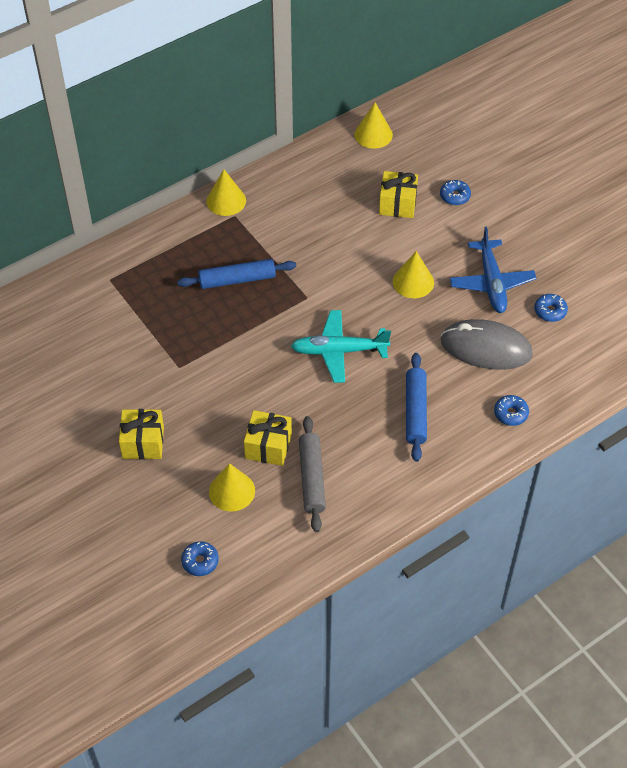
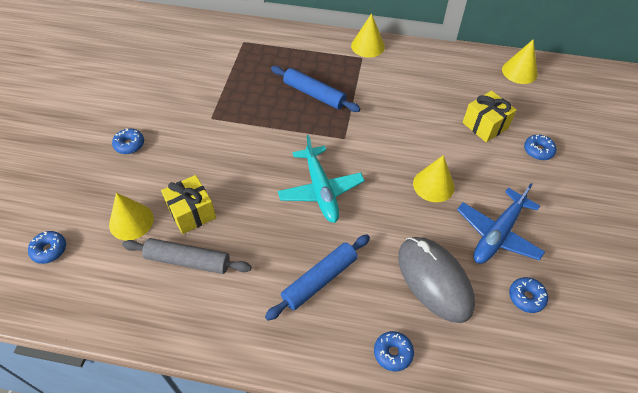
camera: 45 degrees right, 0 degrees up
(143, 443) = (129, 145): yellow gift -> blue donut
(312, 478) = (188, 261): grey rolling pin -> grey rolling pin turned 60 degrees clockwise
(339, 351) = (320, 189): turquoise plane -> turquoise plane turned 150 degrees counterclockwise

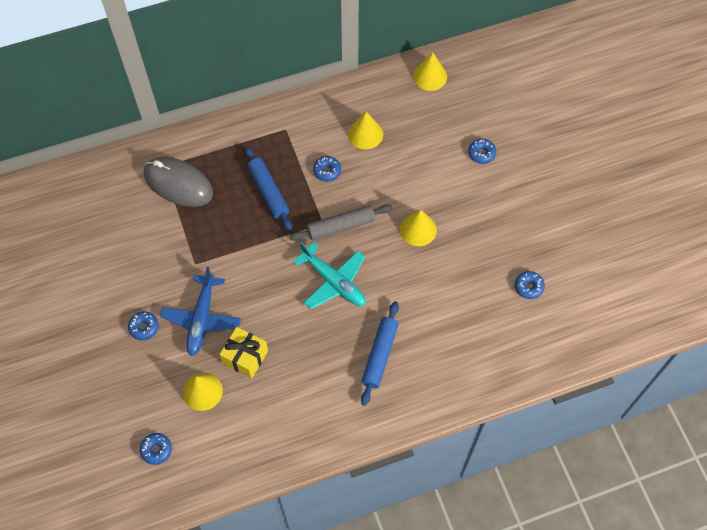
camera: 30 degrees left, 10 degrees up
(188, 261) = (272, 396): grey rolling pin -> grey rolling pin (341, 226)
(314, 94) = (268, 192): blue rolling pin -> blue rolling pin turned 60 degrees clockwise
(368, 46) = (283, 113): yellow cone -> yellow cone (365, 134)
(393, 353) = (461, 378): blue donut -> blue donut (327, 171)
(434, 280) = (460, 309): grey mouse -> grey mouse (178, 184)
(485, 125) = (429, 150): yellow gift -> none
(498, 233) = (486, 246): blue plane -> blue plane (202, 318)

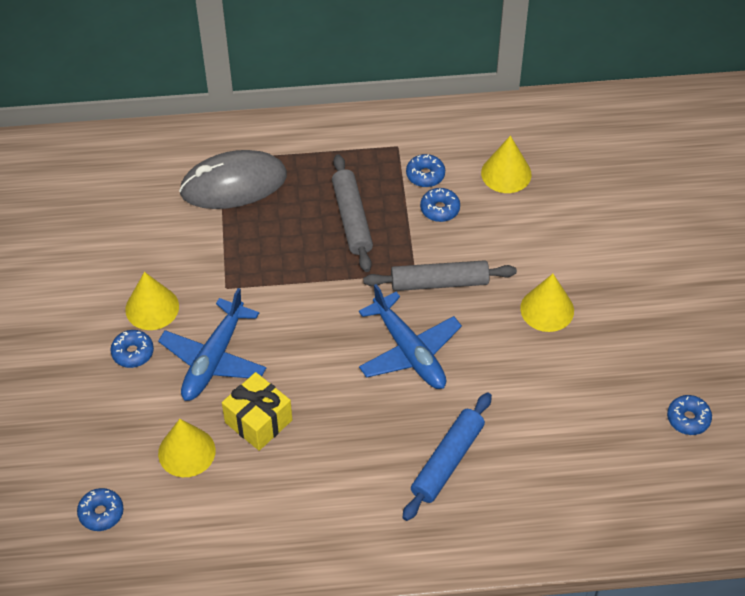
camera: 15 degrees right, 10 degrees down
(178, 184) = (233, 184): grey mouse -> grey mouse turned 60 degrees counterclockwise
(268, 192) = (352, 219): blue rolling pin -> grey rolling pin
(333, 281) = (409, 351): turquoise plane -> blue plane
(430, 76) = (616, 119): yellow cone -> yellow cone (152, 308)
(481, 153) = (664, 230): blue donut -> blue donut (425, 175)

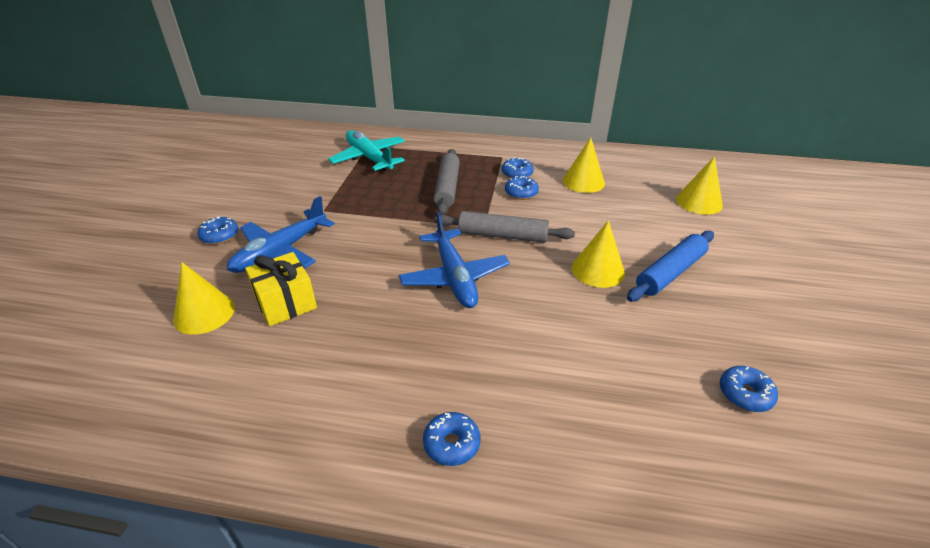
camera: 15 degrees right, 15 degrees down
(101, 513) = (85, 347): blue donut -> blue donut (451, 444)
(152, 308) = (258, 212): yellow cone -> yellow cone (699, 202)
(233, 184) = (369, 158): grey mouse -> turquoise plane
(447, 461) = (452, 377): blue rolling pin -> blue rolling pin (670, 273)

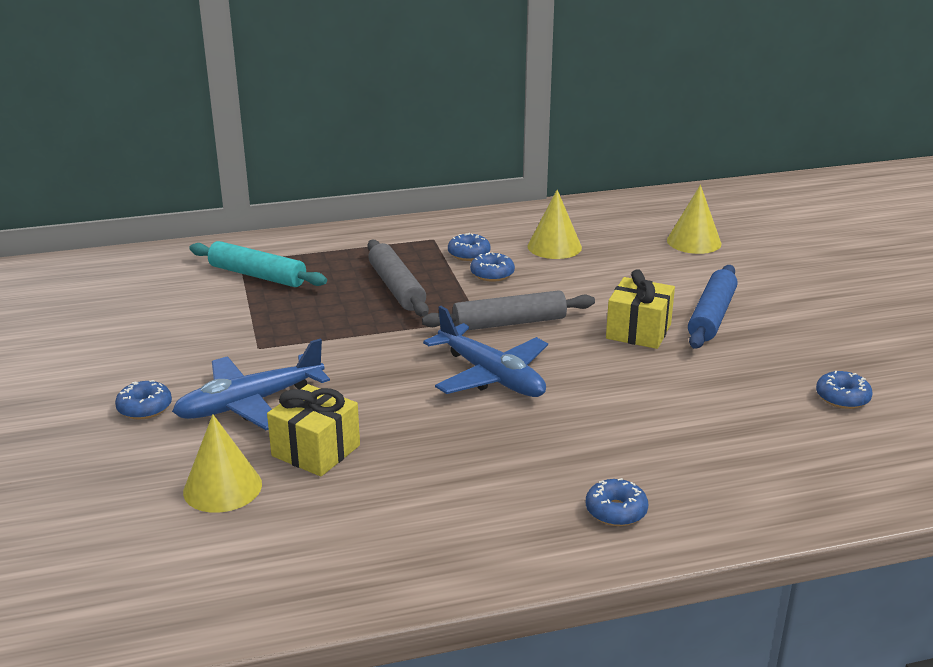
camera: 25 degrees left, 10 degrees down
(281, 251) = (250, 403): blue plane -> blue plane turned 45 degrees clockwise
(369, 158) = (257, 275): turquoise plane -> turquoise rolling pin
(598, 270) = (638, 331): yellow cone -> yellow gift

